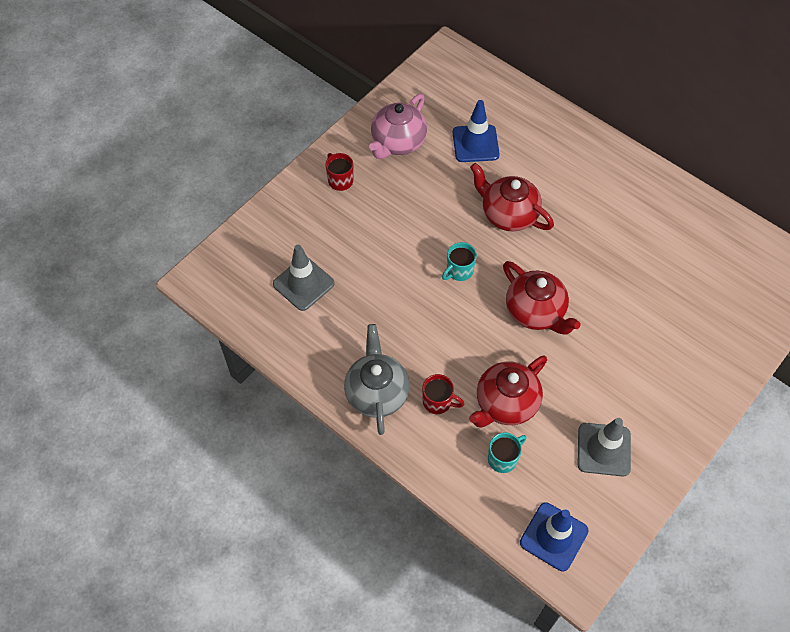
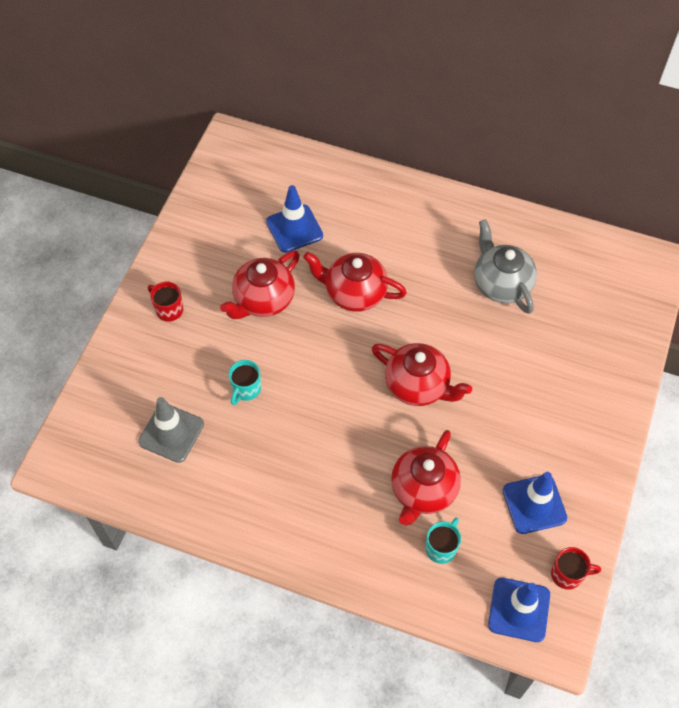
camera: 20 degrees left, 0 degrees up
(377, 392) = (290, 523): grey teapot -> grey teapot (501, 284)
(397, 142) = (214, 251): pink teapot -> none
(424, 196) = (263, 300): none -> red teapot
(438, 402) = (356, 512): red mug -> red mug (568, 574)
(459, 271) = (326, 368): turquoise mug -> turquoise mug (246, 389)
(603, 449) = (534, 504): grey traffic cone -> blue traffic cone

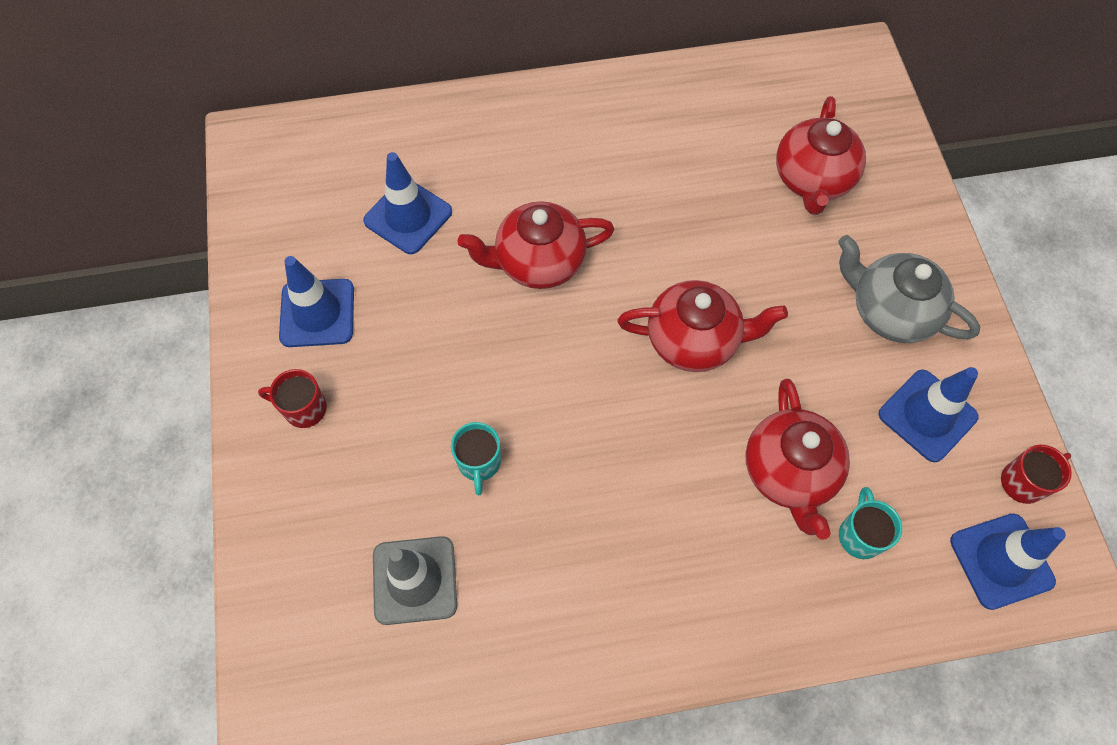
camera: 30 degrees left, 5 degrees up
(208, 260) = (317, 313): none -> blue traffic cone
(263, 300) = (426, 330): red teapot -> red teapot (812, 180)
(501, 284) = (707, 163): grey teapot -> grey teapot (890, 311)

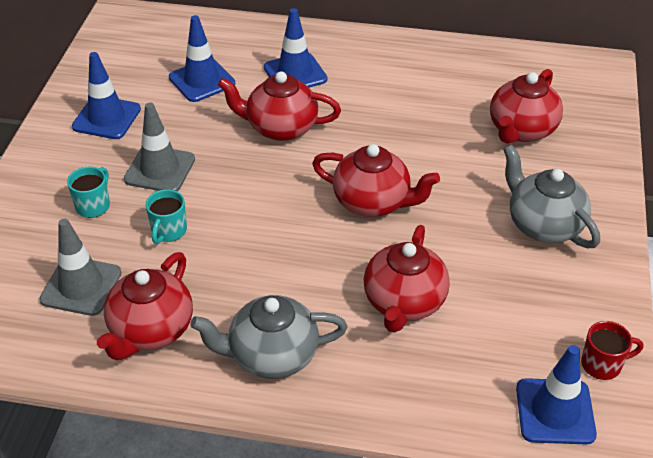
camera: 20 degrees right, 20 degrees down
(304, 408) = (65, 167): red mug -> none
(423, 373) = (160, 169): none -> grey traffic cone
(528, 613) = (151, 330): none -> red teapot
(679, 598) = (271, 355): none -> grey teapot
(860, 535) = (441, 359): turquoise mug -> turquoise mug (93, 206)
(927, 415) = (540, 298): blue traffic cone -> blue traffic cone (295, 73)

